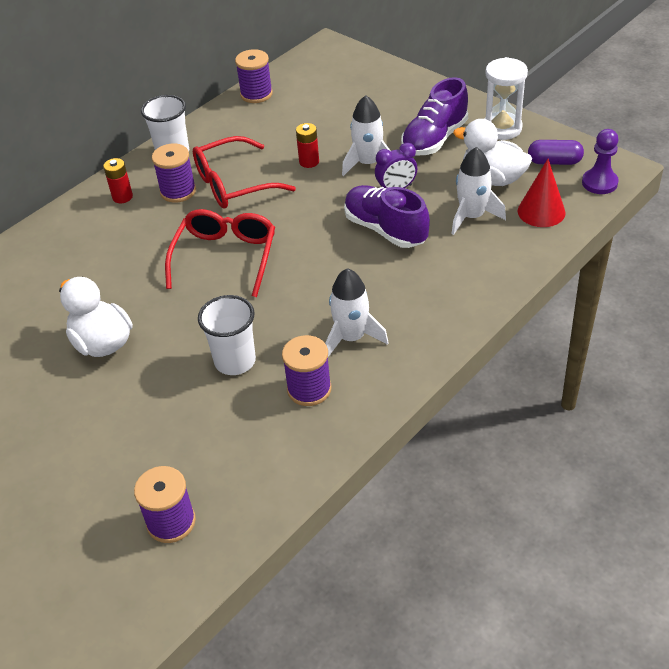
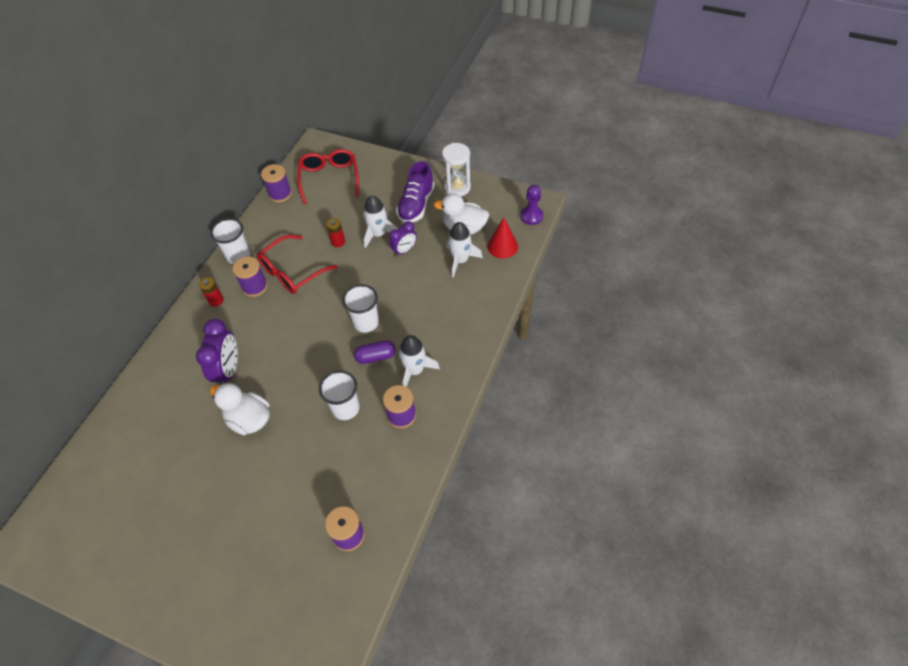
camera: 20 degrees left, 10 degrees up
(102, 279) = (229, 370): none -> purple clock
(225, 257) = (309, 331): red glasses -> red glasses (329, 179)
(307, 264) = (366, 322): none -> white cup
(385, 229) = (408, 283): purple shoe -> none
(554, 162) = (498, 206): purple capsule -> purple capsule (375, 356)

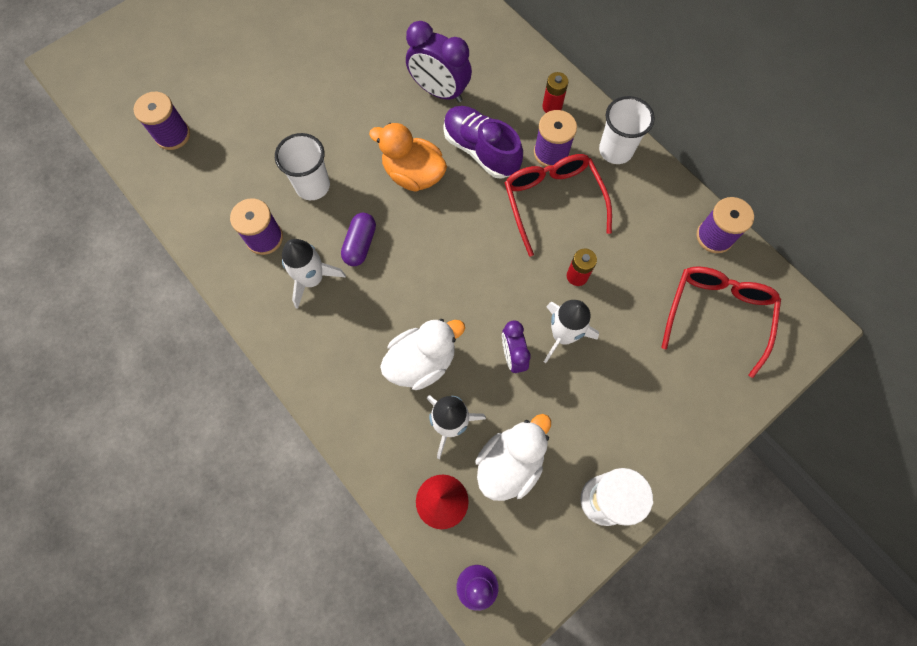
camera: 115 degrees right, 15 degrees up
(249, 419) = (362, 92): white duck -> white duck (422, 362)
(307, 353) = (413, 174): none -> orange duck
(329, 179) = (717, 314): red glasses -> red glasses turned 90 degrees counterclockwise
(366, 322) = (417, 254): white cup -> none
(416, 205) = (595, 415): purple shoe -> purple shoe (481, 150)

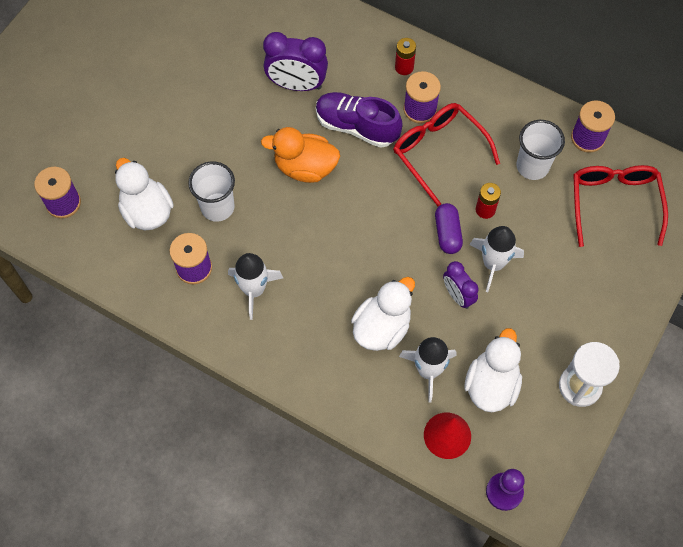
camera: 20 degrees left, 5 degrees down
(245, 168) = (147, 211): none -> white duck
(360, 244) = (284, 245): purple capsule -> purple capsule (447, 233)
(615, 150) = (475, 89): white cup -> white cup (532, 166)

